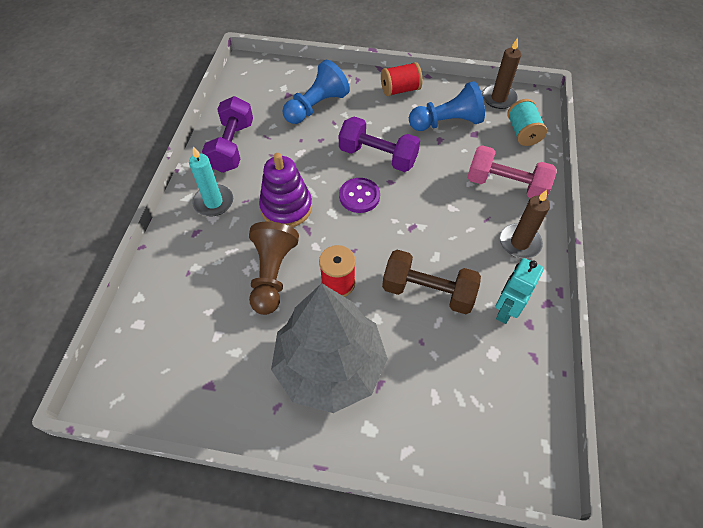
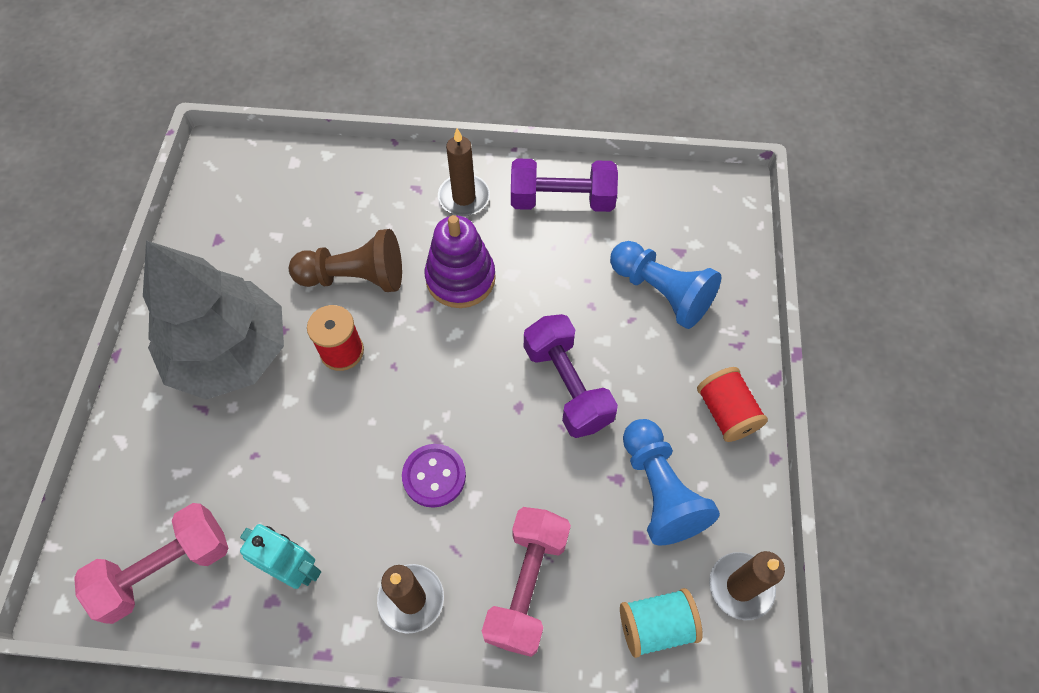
camera: 85 degrees right, 5 degrees up
(213, 202) = (464, 197): turquoise candle -> brown candle
(359, 196) = (486, 366): purple button -> purple button (434, 476)
(378, 156) = (567, 386): purple dumbbell -> purple dumbbell turned 45 degrees counterclockwise
(428, 292) = (327, 462): brown dumbbell -> none
(513, 399) = (166, 568): none -> pink dumbbell

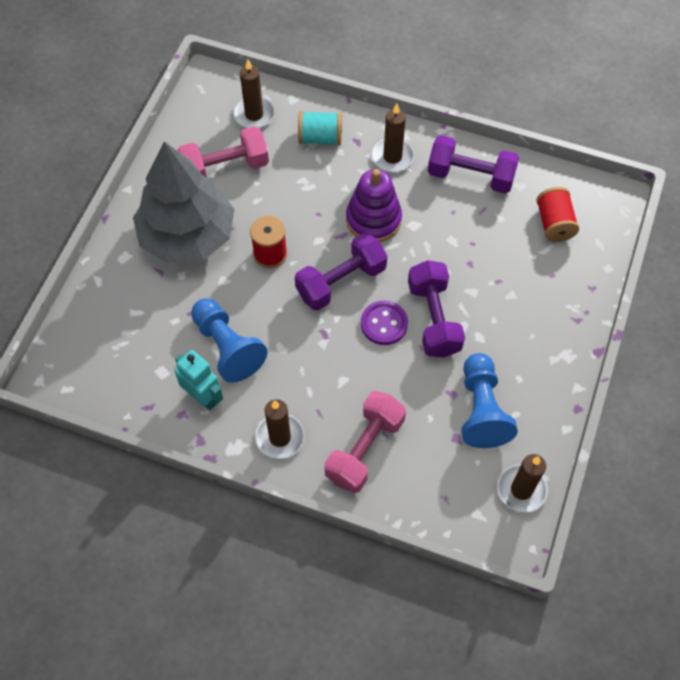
camera: 15 degrees right, 0 degrees up
(166, 568) = (114, 374): pink dumbbell -> pink dumbbell (225, 168)
(283, 183) = (254, 114): none -> brown candle
(355, 277) = (292, 200): brown pawn -> none
(434, 476) = (317, 359): purple button -> purple button (384, 324)
(440, 366) = (341, 282): none -> purple dumbbell
(656, 625) = (450, 499): turquoise spool -> turquoise spool (320, 138)
(661, 292) = (528, 266): blue pawn -> blue pawn (227, 347)
(726, 412) = (551, 367): red spool -> red spool (554, 223)

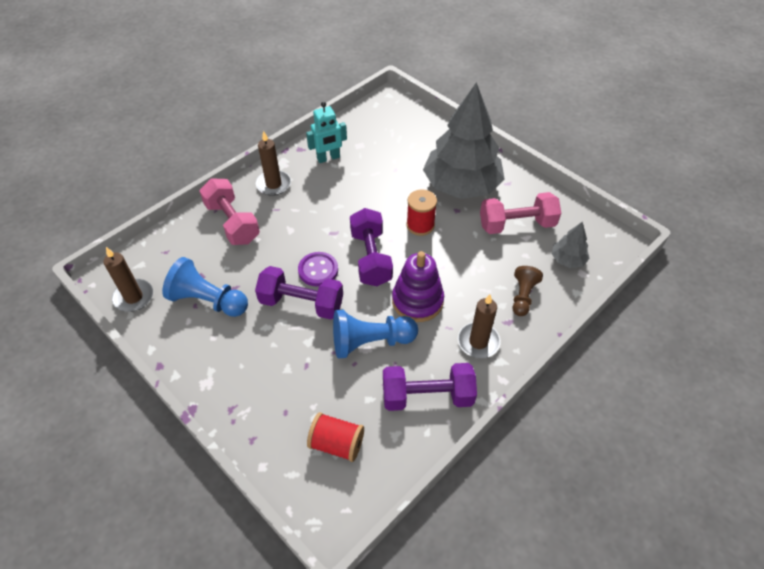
camera: 115 degrees right, 10 degrees down
(225, 168) = (516, 224): pink dumbbell -> pink dumbbell turned 75 degrees clockwise
(227, 347) = (356, 179): blue pawn -> blue pawn (370, 342)
(254, 114) = (567, 260): brown candle -> grey tree
(320, 138) = (523, 296): turquoise spool -> brown pawn
(470, 176) = (427, 396): purple dumbbell -> purple dumbbell turned 45 degrees clockwise

